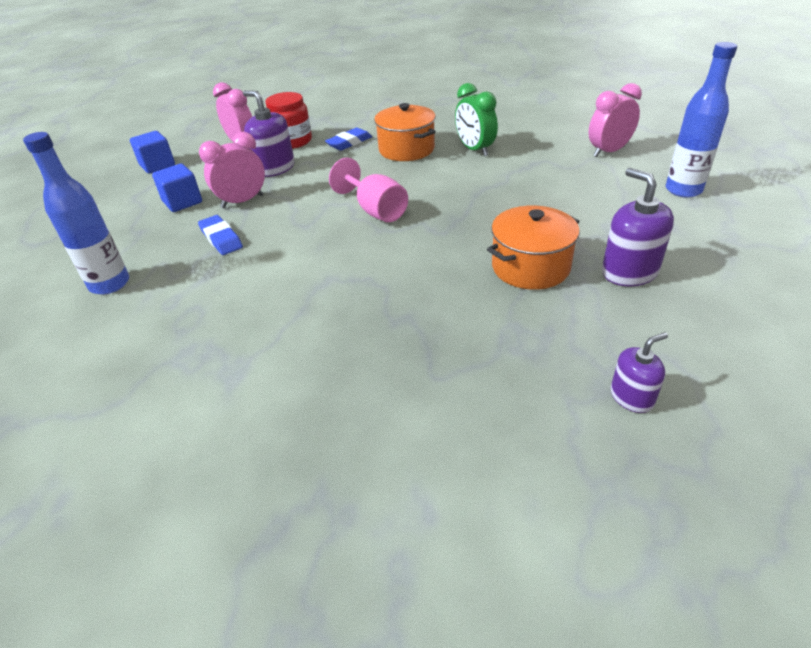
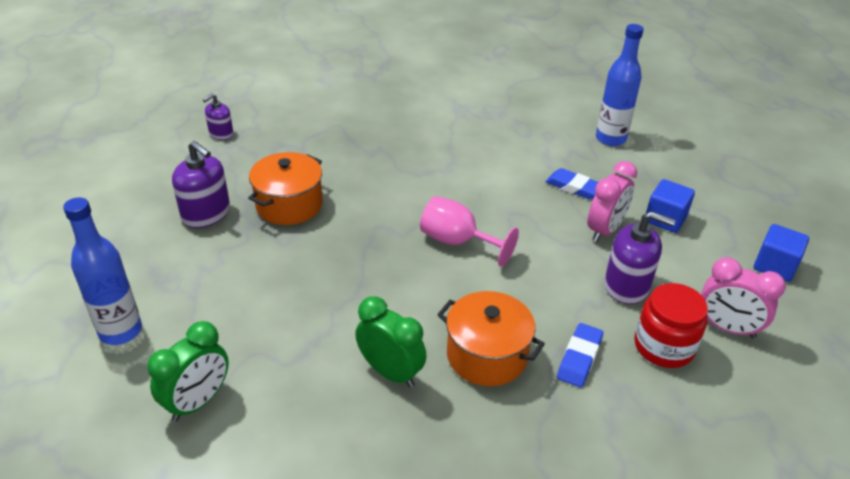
camera: 155 degrees right, 0 degrees up
(608, 152) = (198, 401): pink clock -> green clock

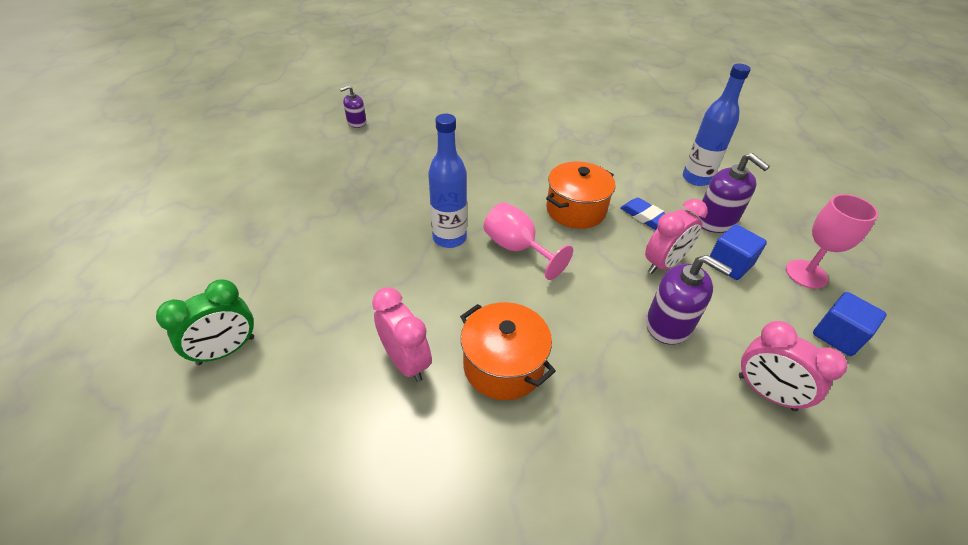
camera: 15 degrees right, 5 degrees up
(120, 331) = (197, 272): blue bottle -> blue bottle (449, 238)
(206, 214) = (314, 185): purple soap dispenser -> purple soap dispenser (716, 221)
(289, 205) = (384, 189): orange pot -> orange pot (576, 210)
(390, 372) = (406, 362): green clock -> pink clock
(579, 358) = (595, 390): blue eraser -> none
(663, 346) = (689, 397): red jar -> none
(735, 215) = (806, 274): none -> pink goblet

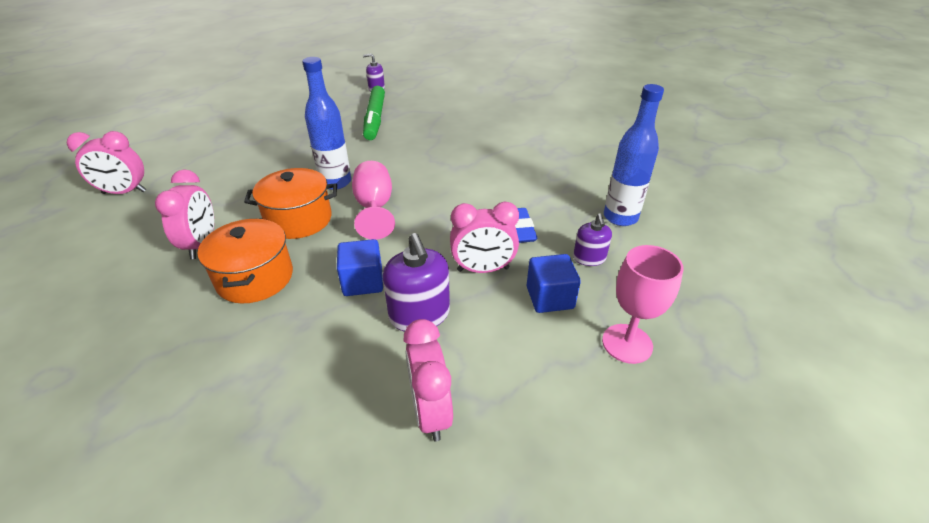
camera: 35 degrees right, 5 degrees down
(226, 350) = (124, 192): green clock -> pink clock
(399, 157) = (375, 119): none -> green marker
(576, 210) = (462, 200): orange pot -> orange pot (299, 220)
(716, 221) = (589, 258): purple soap dispenser -> purple soap dispenser, size x0.60
(837, 335) = (581, 411): blue cube -> blue cube (363, 282)

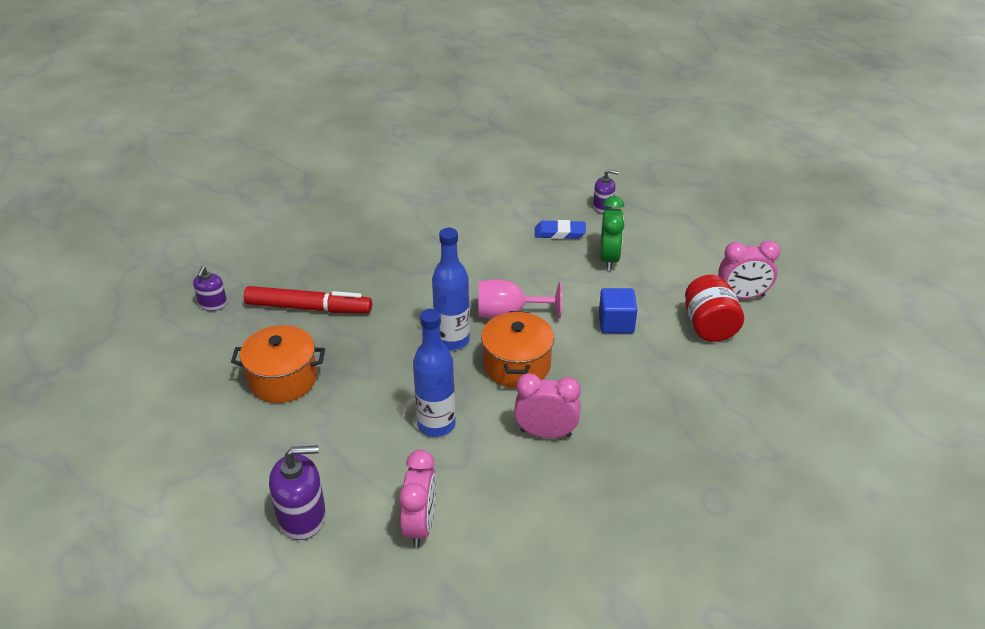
camera: 80 degrees left, 0 degrees up
(255, 278) = (602, 389): orange pot -> orange pot (283, 379)
(359, 371) = (709, 326): none -> red jar
(375, 119) = (308, 308): green marker -> red marker
(419, 315) = (656, 295): purple soap dispenser -> purple soap dispenser (302, 517)
(483, 269) = (609, 258): pink clock -> green clock
(550, 297) = (644, 232): blue cube -> none
(620, 217) = (555, 181): blue bottle -> blue bottle (436, 425)
(627, 343) = (689, 210): pink goblet -> none

